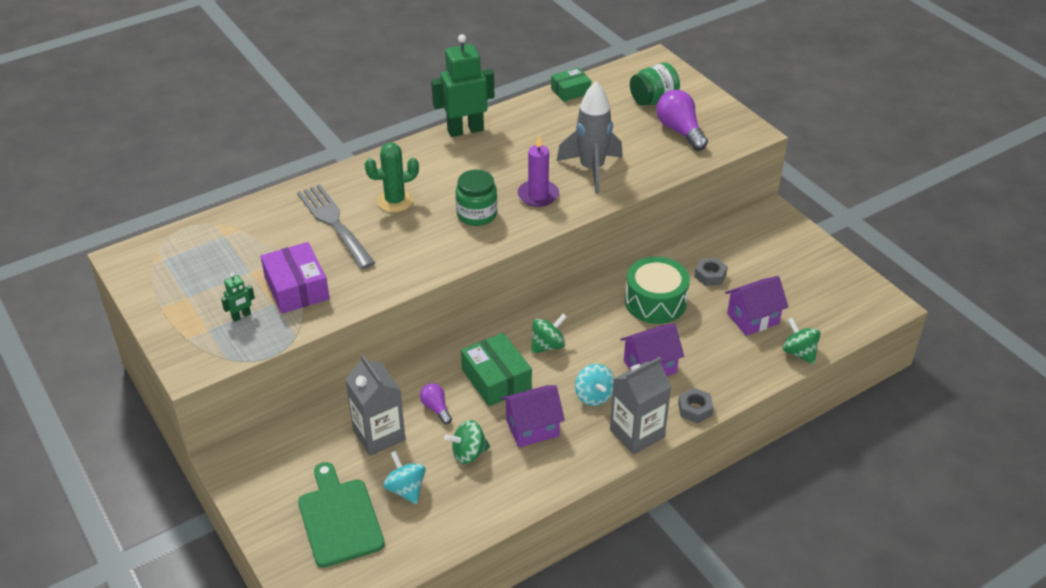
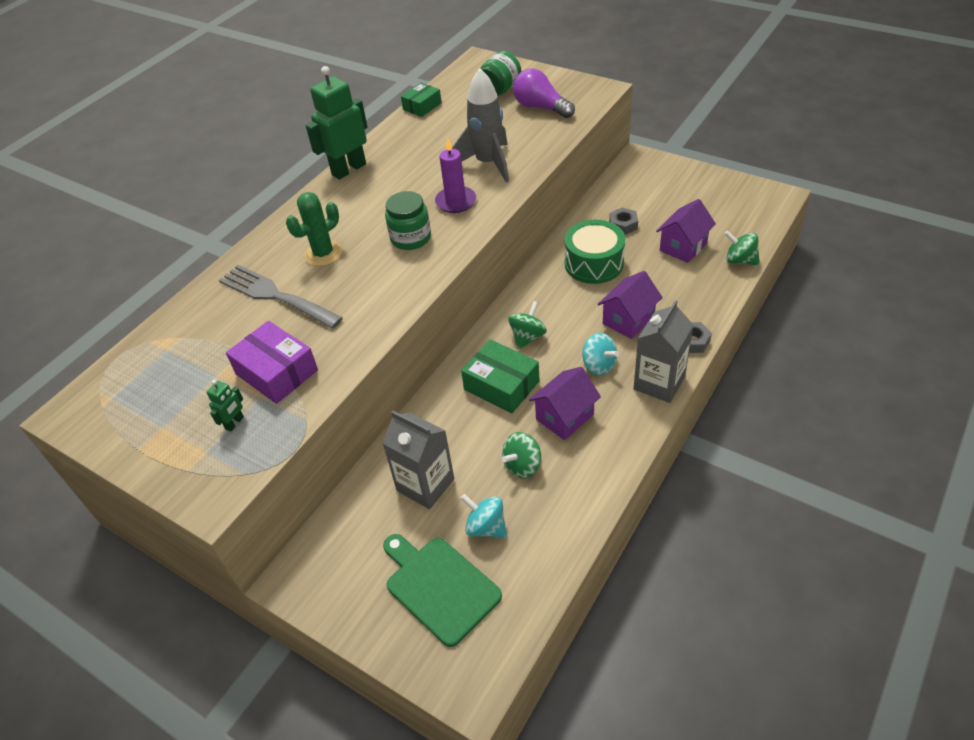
camera: 20 degrees left, 5 degrees up
(436, 408) = (464, 436): purple light bulb -> none

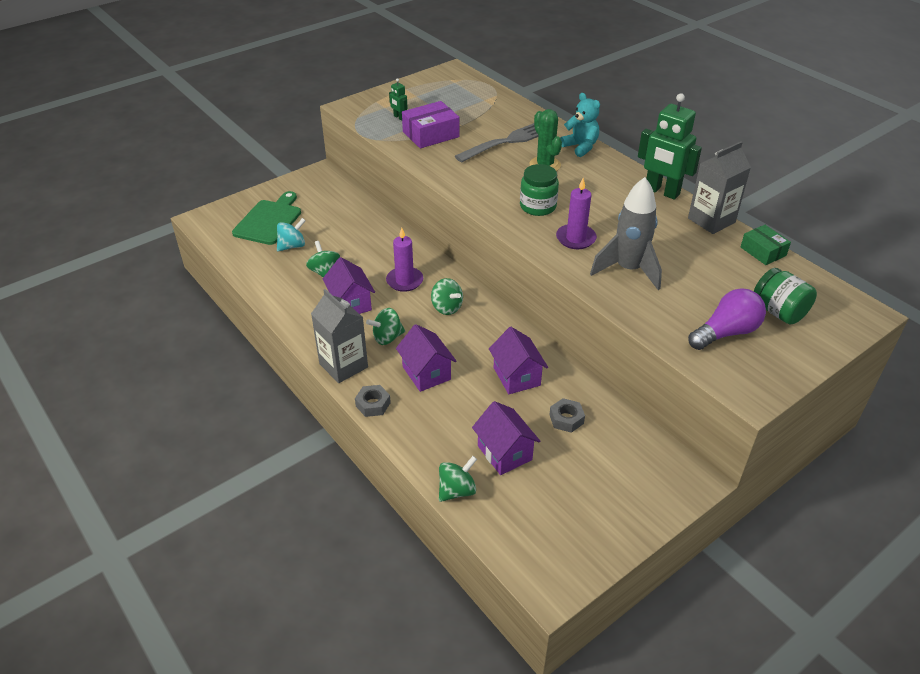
camera: 105 degrees right, 5 degrees down
(274, 238) = (580, 147): none -> turquoise teddy bear
(348, 169) = (661, 192): green robot -> green robot turned 150 degrees clockwise
(425, 485) = (344, 229): grey carton -> grey carton (711, 220)
(439, 586) = (269, 220): green cutting board -> green cutting board turned 45 degrees counterclockwise
(501, 385) = (404, 281): green box -> purple candle
(594, 263) = (516, 376): green drum -> purple house
(599, 365) = (387, 338): turquoise spinning top -> green spinning top

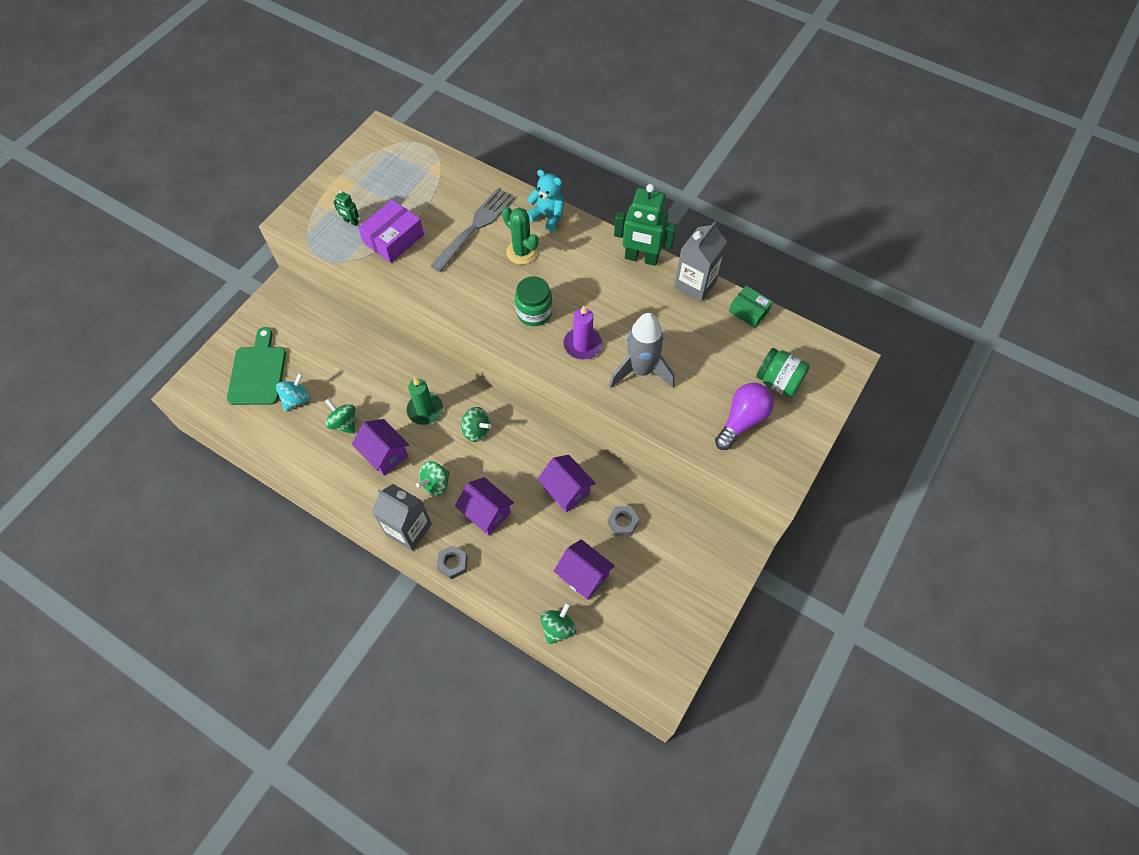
camera: 20 degrees left, 20 degrees up
(404, 281) = (425, 410): purple candle -> green candle

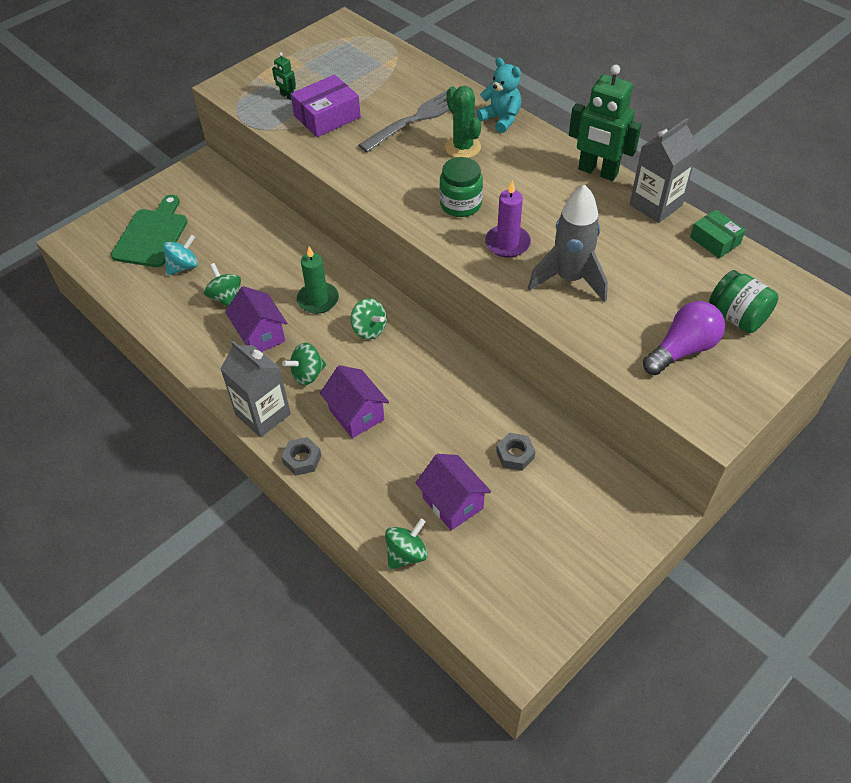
camera: 15 degrees right, 10 degrees down
(566, 490) = (456, 408): purple house -> none

